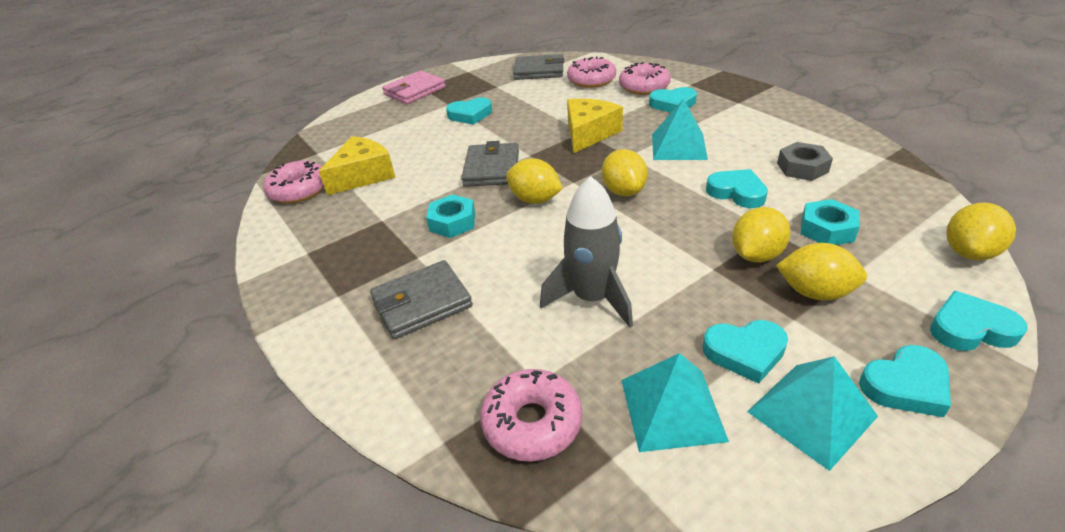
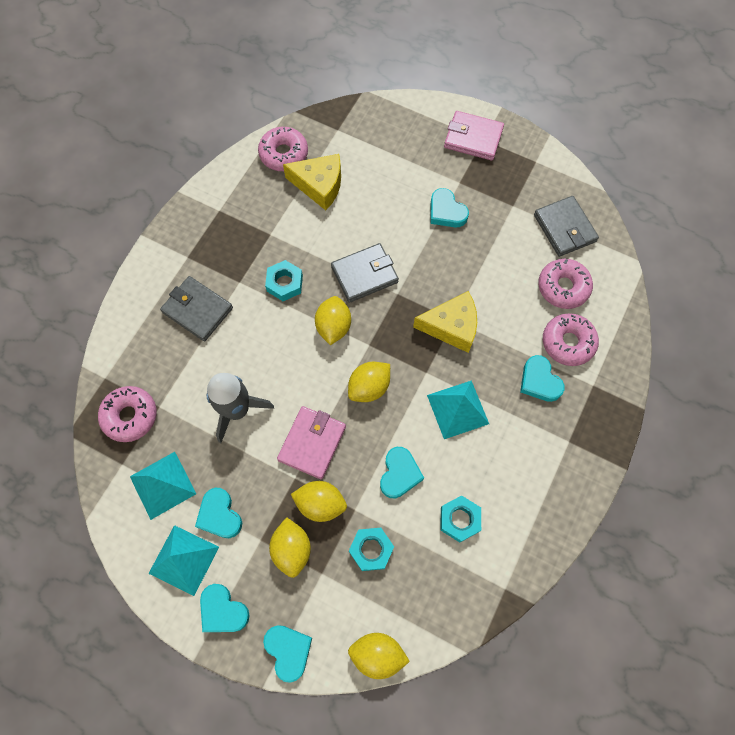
camera: 60 degrees right, 30 degrees up
(671, 244) = (312, 443): none -> pink wallet
(802, 167) = (459, 519): grey nut -> turquoise nut

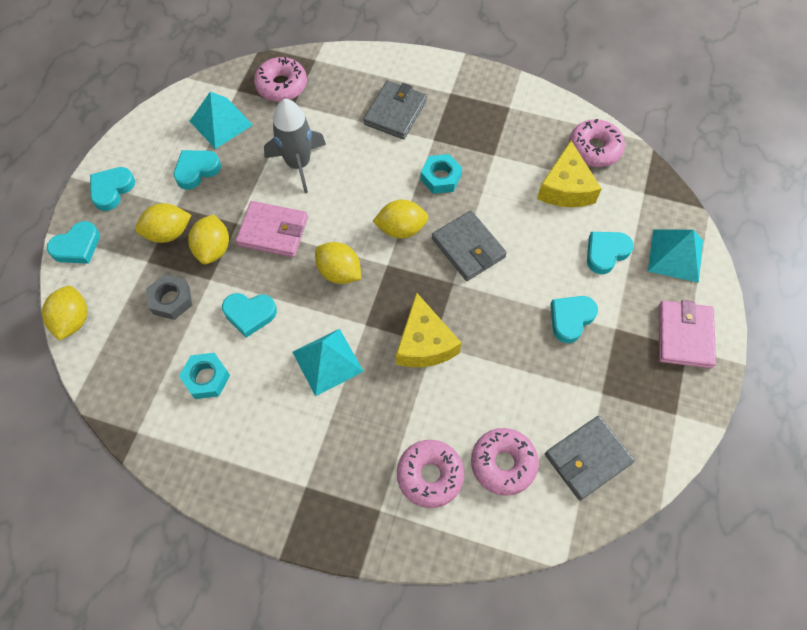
camera: 80 degrees right, 5 degrees down
(184, 560) = (155, 152): turquoise pyramid -> turquoise pyramid (675, 255)
(371, 550) = (171, 300): turquoise nut -> grey nut
(539, 381) = (374, 446): turquoise heart -> turquoise heart (606, 253)

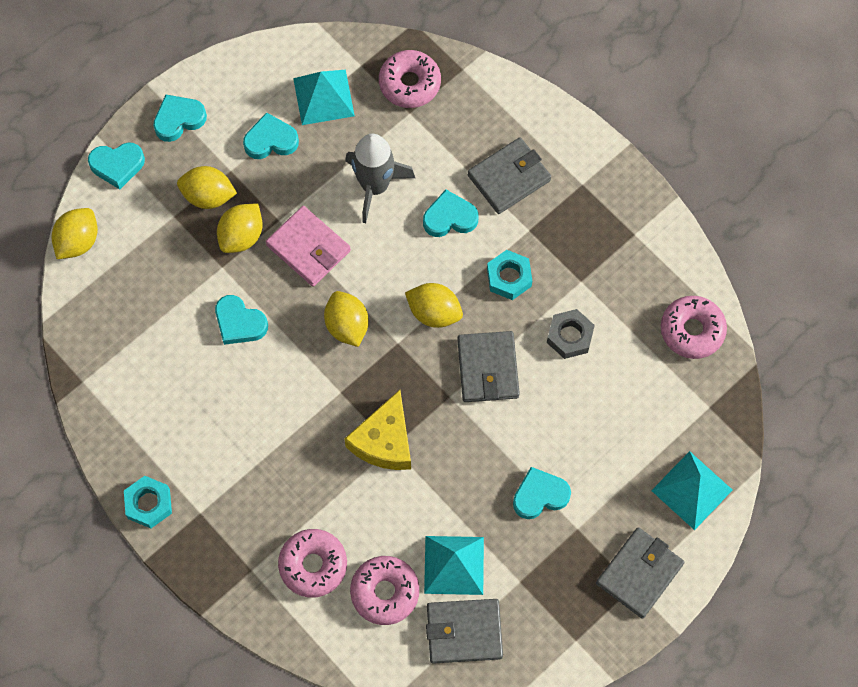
camera: 30 degrees right, 5 degrees up
(171, 300) = (176, 269): grey nut -> grey nut (569, 336)
(206, 378) = (167, 364): turquoise nut -> turquoise nut (149, 504)
(327, 361) = (284, 409): turquoise pyramid -> turquoise pyramid (454, 565)
(565, 188) = (630, 357): yellow cheese -> none
(606, 253) = (622, 449): turquoise heart -> turquoise heart (450, 217)
(684, 336) = (639, 573): pink wallet -> grey wallet

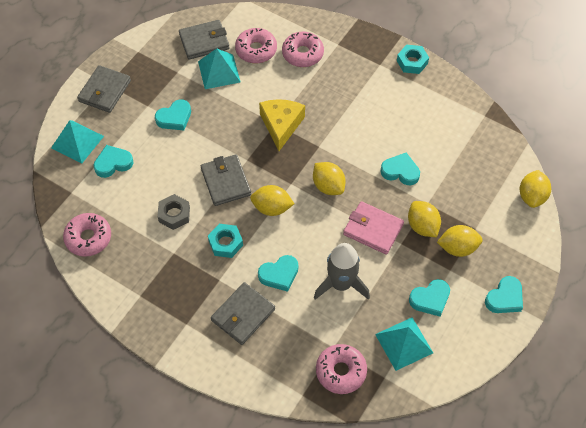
camera: 165 degrees right, 10 degrees down
(117, 165) = (532, 253): turquoise heart -> turquoise heart (113, 163)
(242, 236) = (422, 226): yellow lemon -> yellow lemon turned 45 degrees counterclockwise

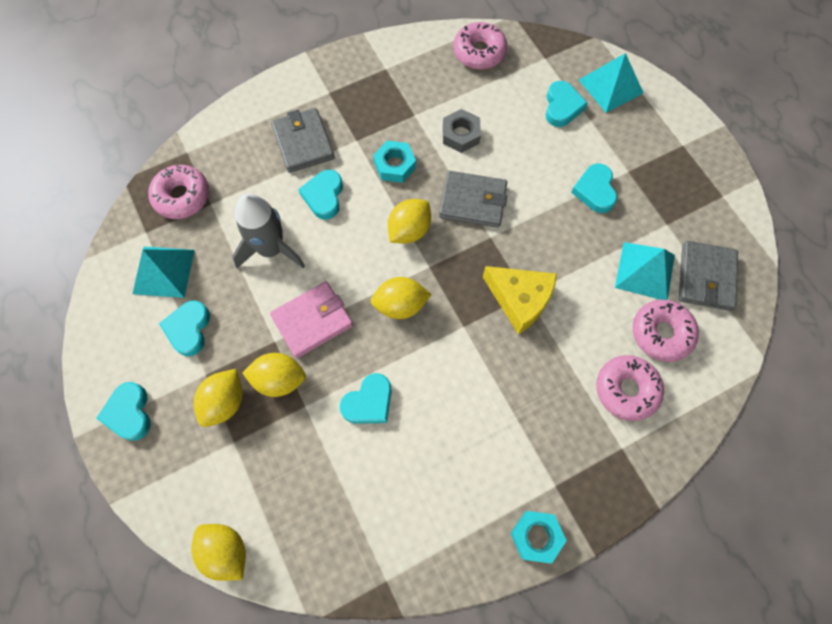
camera: 120 degrees right, 10 degrees up
(105, 91) = (673, 138): grey wallet -> none

